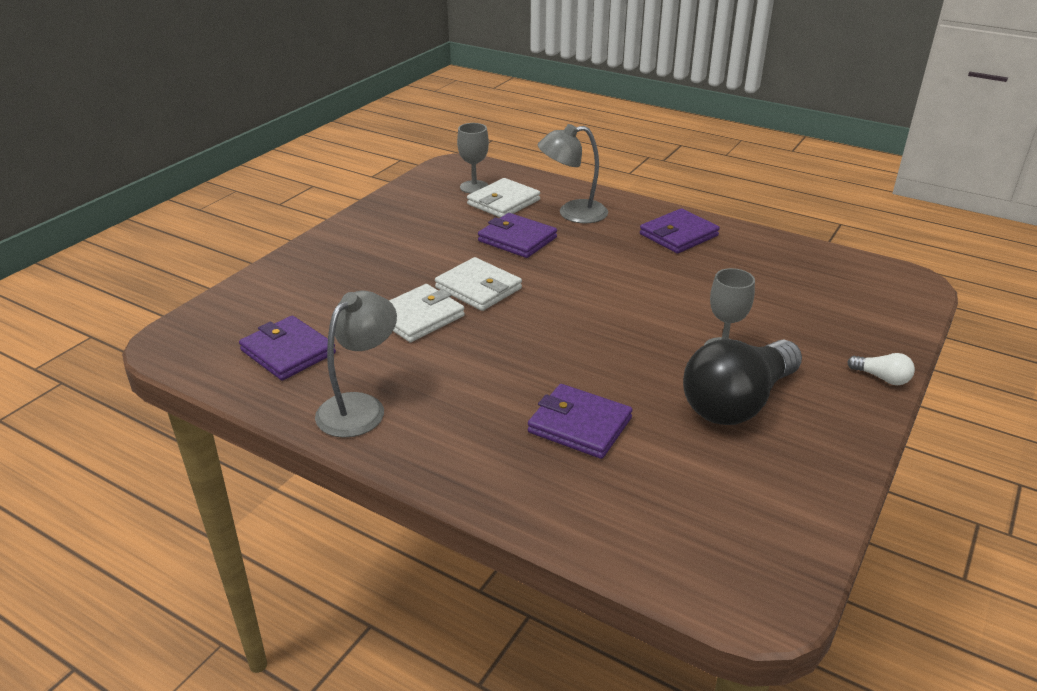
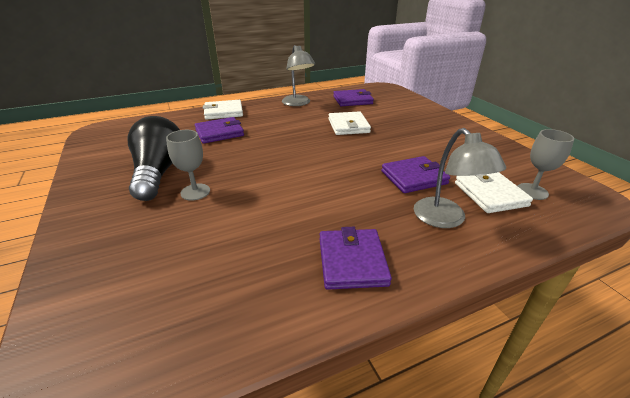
camera: 125 degrees right, 0 degrees up
(478, 288) = (360, 146): white wallet -> white wallet (223, 112)
(572, 213) = (445, 219): grey lamp -> grey lamp turned 135 degrees clockwise
(881, 378) = (68, 236): white light bulb -> none

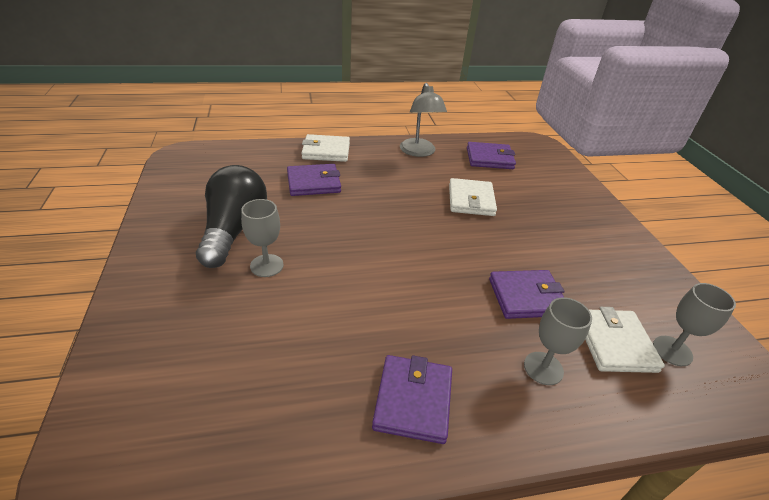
camera: 10 degrees right, 5 degrees up
(445, 219) = (543, 368): grey lamp -> grey goblet

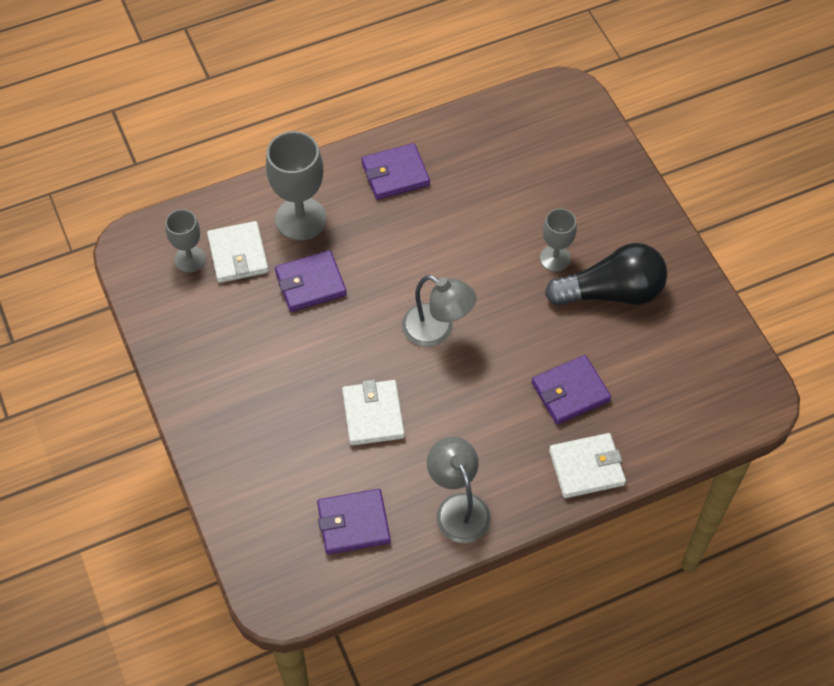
camera: 170 degrees right, 20 degrees up
(234, 230) = (611, 292): black light bulb -> black light bulb turned 90 degrees counterclockwise
(405, 237) = (437, 330): none -> grey lamp
(413, 400) = (395, 174): purple wallet -> purple wallet turned 75 degrees clockwise
(543, 368) = (300, 219): grey goblet -> grey goblet, size x1.69

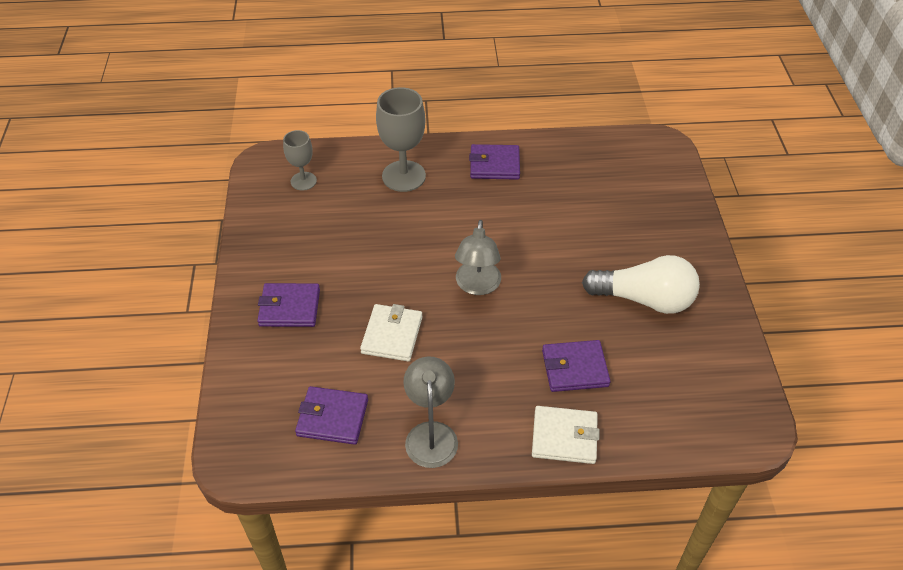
camera: 20 degrees right, 10 degrees down
(238, 254) = (342, 188): white wallet -> none
(310, 283) = (389, 223): purple wallet -> purple wallet (289, 308)
(437, 330) = (477, 286): grey lamp -> grey lamp turned 45 degrees clockwise
(555, 258) = (604, 259): grey goblet -> none
(611, 292) = (644, 299): black light bulb -> white light bulb

